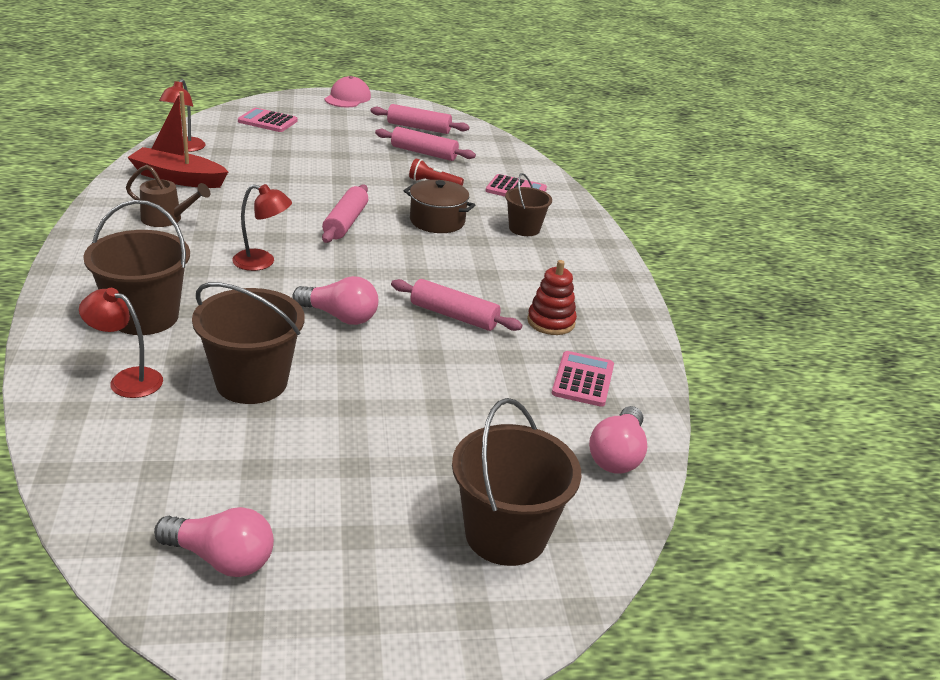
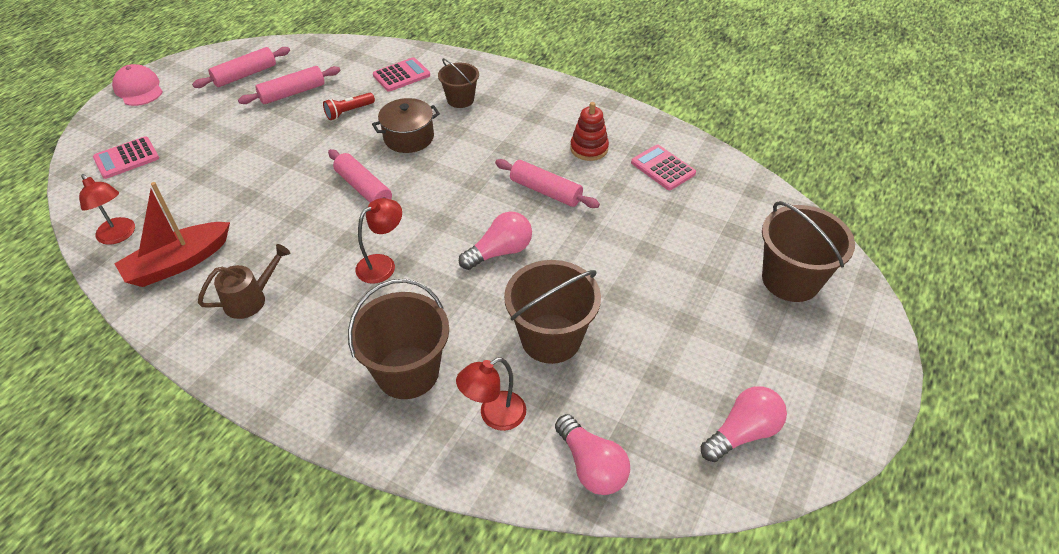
camera: 50 degrees left, 15 degrees up
(454, 316) = (545, 191): pink rolling pin -> pink rolling pin turned 60 degrees clockwise
(617, 455) = (746, 194): pink light bulb -> pink light bulb (591, 466)

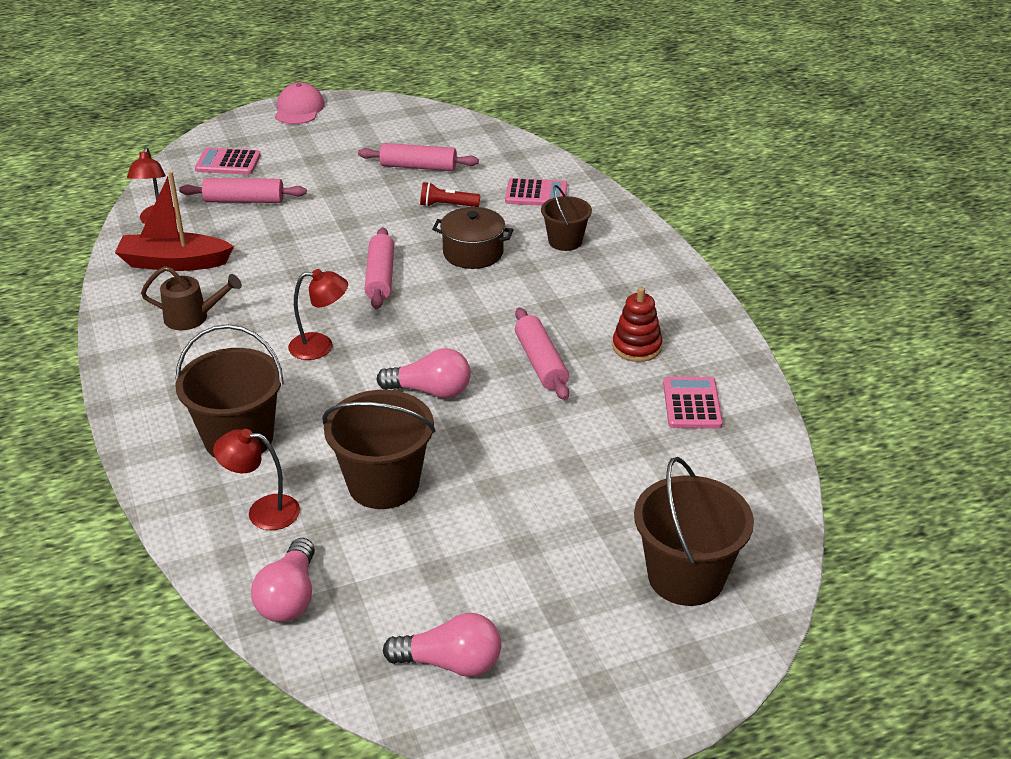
camera: 40 degrees right, 10 degrees down
(245, 75) = (397, 133): pink rolling pin -> pink rolling pin (244, 200)

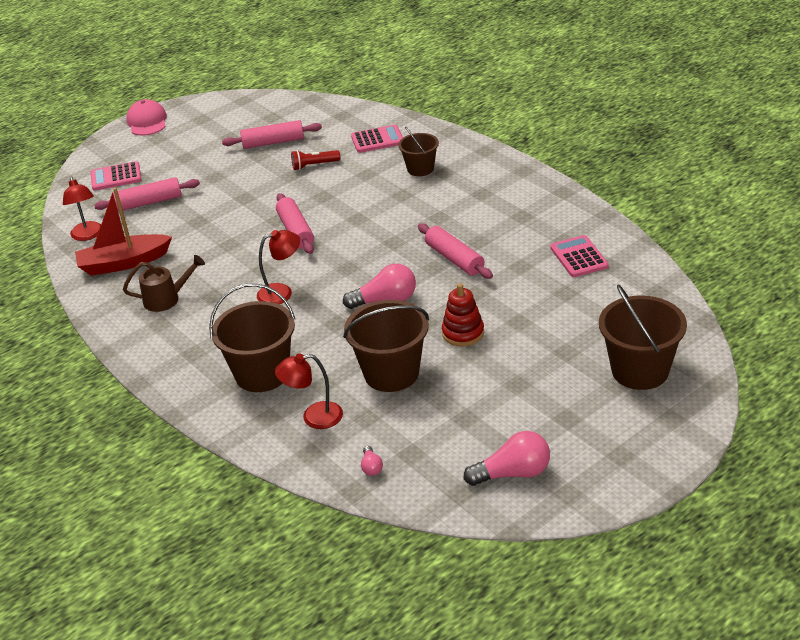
camera: 15 degrees left, 0 degrees up
(289, 597) = (371, 467): pink light bulb -> pink light bulb, size x0.48
(473, 253) = (356, 195): brown pot -> none
(636, 347) = (517, 229): red stacking toy -> red stacking toy (463, 333)

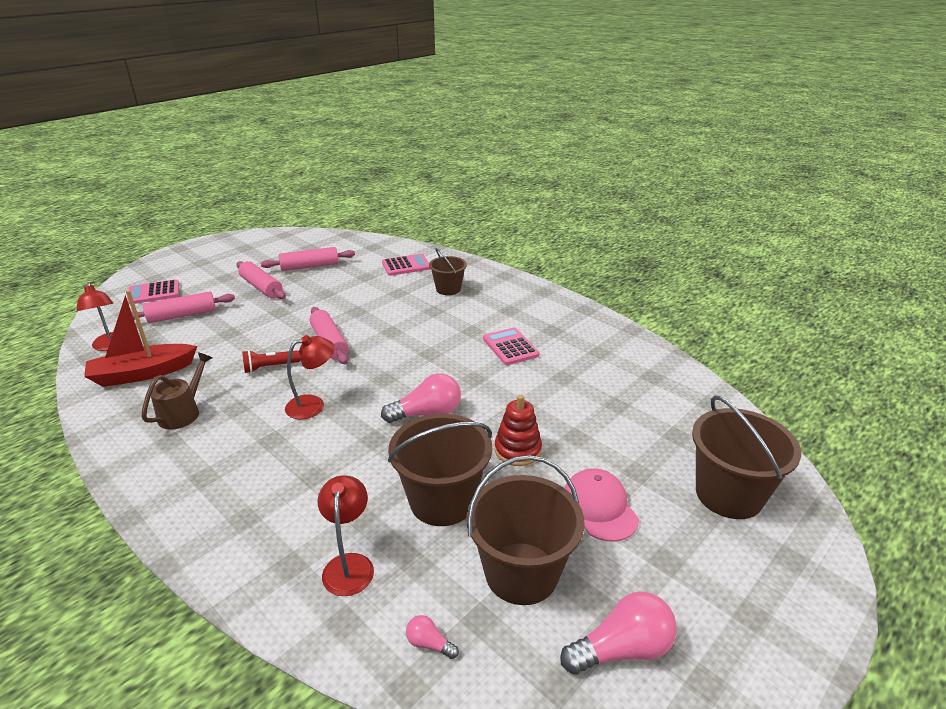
camera: 10 degrees left, 5 degrees down
(147, 122) = (194, 249): pink cap -> pink cap (599, 507)
(167, 299) = (183, 412): brown watering can -> brown watering can turned 45 degrees counterclockwise
(262, 374) = (285, 503): brown bucket -> brown bucket (521, 573)
(314, 165) = (348, 285): red flashlight -> red flashlight (270, 367)
(314, 417) = (349, 564): red lamp -> red lamp turned 105 degrees clockwise
(371, 467) = (429, 643): pink light bulb -> pink light bulb turned 135 degrees clockwise
(454, 259) = (494, 370): pink rolling pin -> pink rolling pin (261, 287)
(579, 257) = (619, 369): pink calculator -> pink calculator (510, 347)

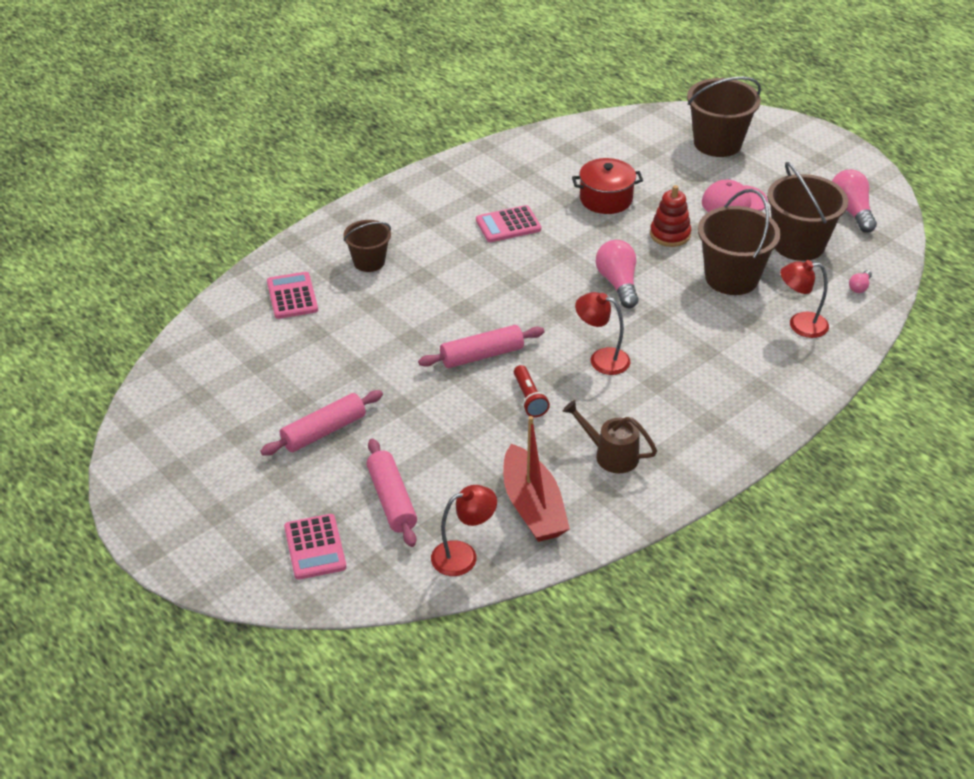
camera: 85 degrees left, 10 degrees up
(309, 266) = (268, 388): pink rolling pin -> none
(313, 405) = (601, 359): red lamp -> red lamp turned 45 degrees counterclockwise
(570, 403) = (606, 199): none -> red pot

